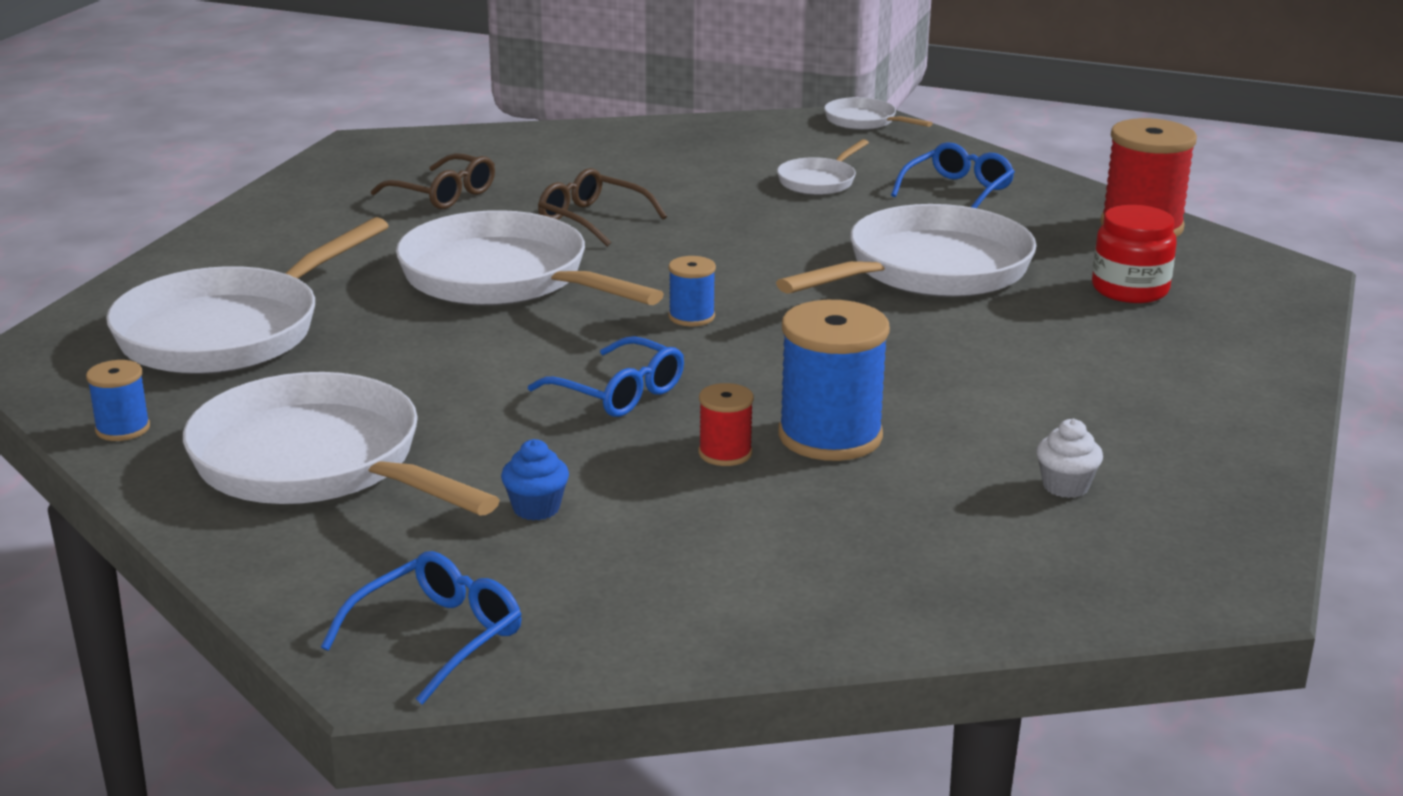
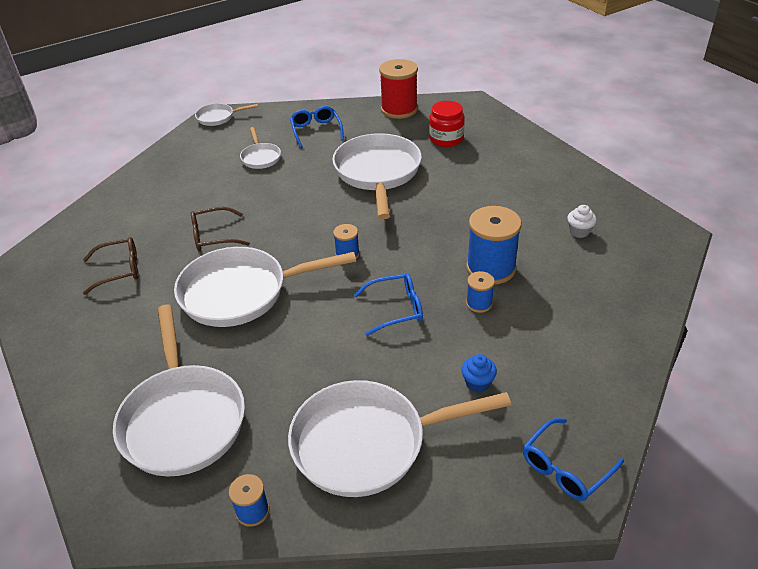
camera: 50 degrees left, 15 degrees up
(437, 637) = (566, 467): blue glasses -> blue glasses turned 120 degrees counterclockwise
(725, 453) = (479, 303): red spool -> blue spool

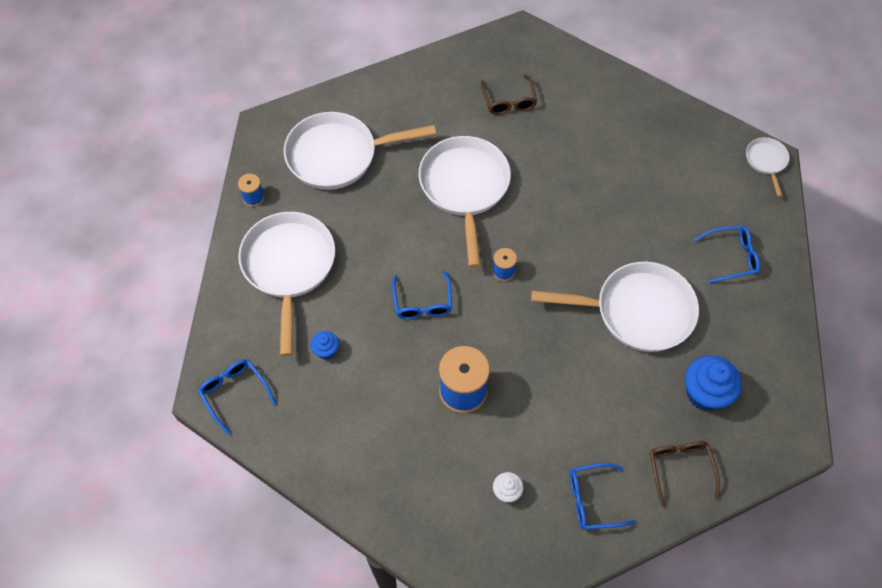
camera: 95 degrees right, 20 degrees up
(214, 236) = (546, 166): brown glasses -> brown glasses (680, 469)
(260, 157) = (678, 202): white pan -> none
(399, 109) = (779, 351): red spool -> none
(446, 139) = (705, 393): red jar -> blue cupcake
(479, 303) = (417, 370): blue spool -> none
(562, 185) = (593, 500): none -> blue glasses

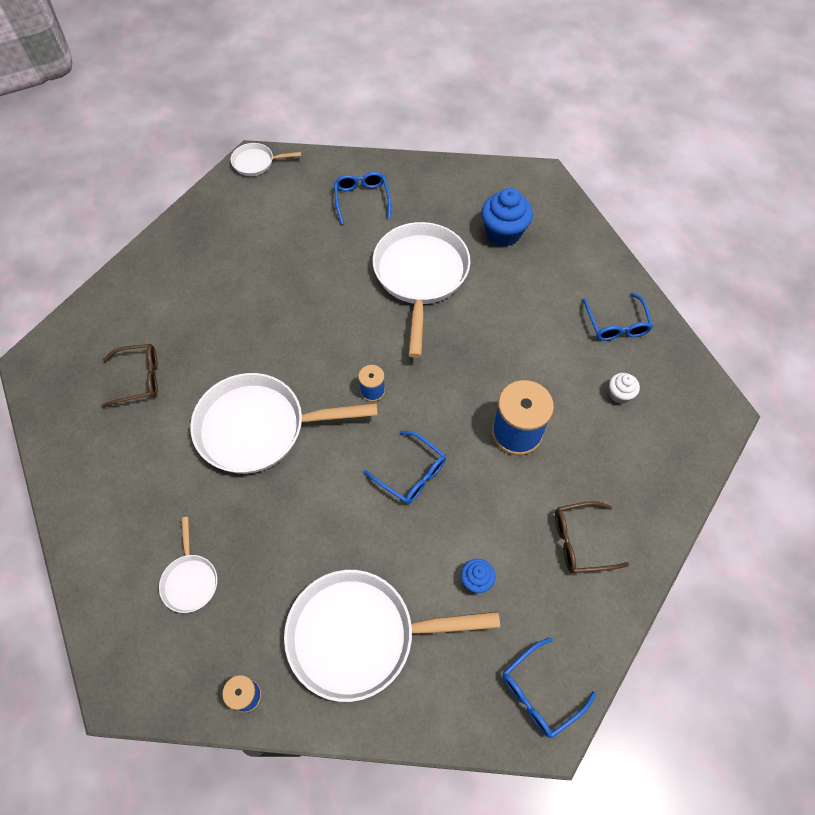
camera: 90 degrees left, 0 degrees up
(338, 155) = (190, 580): white pan -> white pan, size x0.47
(422, 302) = (411, 473): blue glasses -> blue glasses turned 45 degrees clockwise
(680, 469) = (577, 257): brown glasses -> brown glasses (581, 541)

